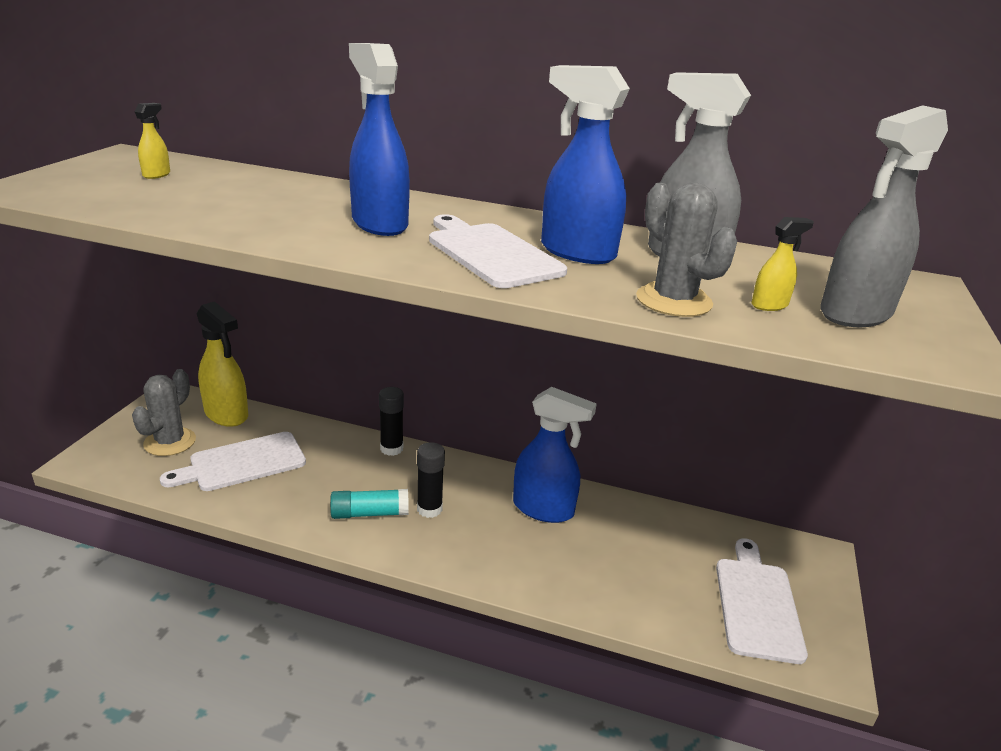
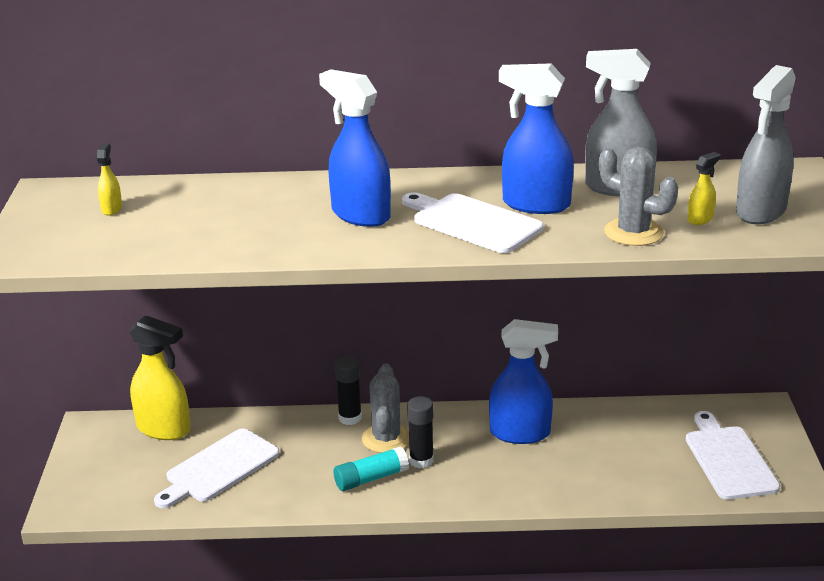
camera: 15 degrees left, 0 degrees up
(170, 442) = (131, 469): grey cactus -> grey cactus (386, 439)

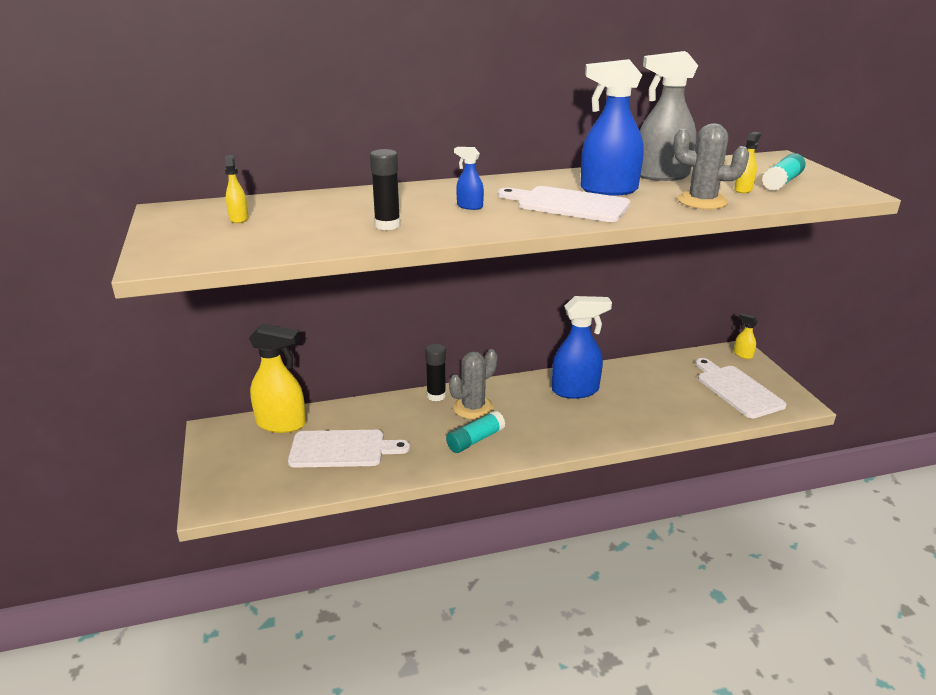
camera: 15 degrees left, 0 degrees up
(218, 468) = (342, 449): white cutting board -> white cutting board turned 120 degrees counterclockwise
(360, 215) = (469, 206): blue spray bottle -> blue spray bottle, size x0.46
(386, 439) = (473, 408): grey cactus -> grey cactus turned 60 degrees clockwise
(421, 460) = (509, 420): black glue stick -> black glue stick (387, 225)
(760, 212) = (782, 182): grey spray bottle -> turquoise glue stick
(766, 413) = (742, 355): none -> yellow spray bottle

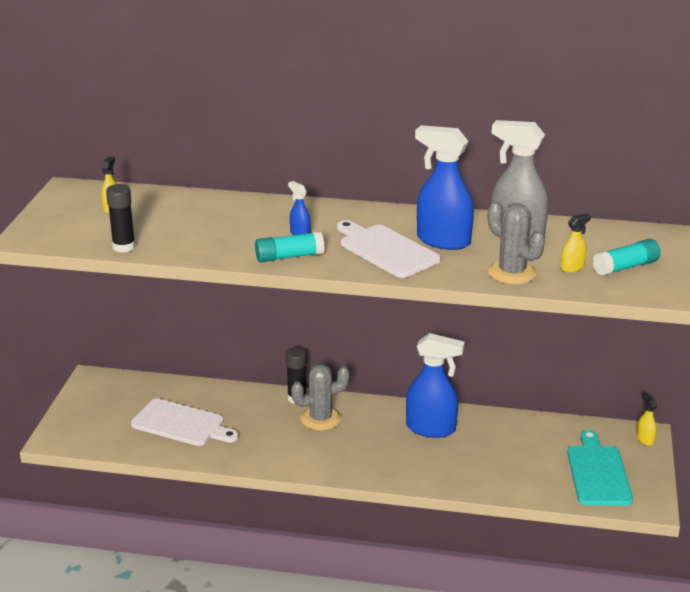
camera: 25 degrees right, 0 degrees up
(282, 424) = (149, 388): yellow spray bottle -> none
(387, 225) = (214, 240): black glue stick -> black glue stick (124, 247)
(475, 440) = (298, 448): turquoise glue stick -> turquoise glue stick (289, 257)
(737, 389) = (598, 473): white cutting board -> turquoise cutting board

